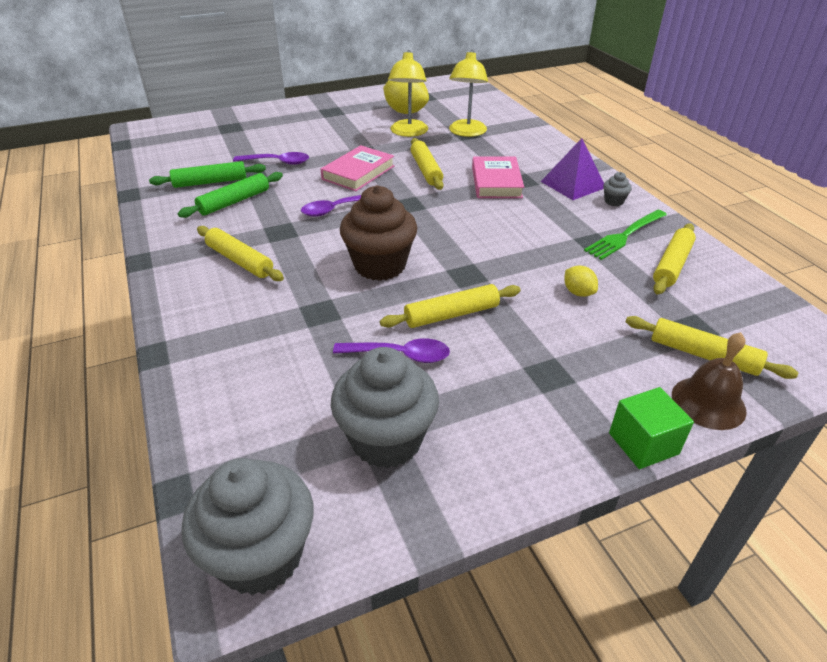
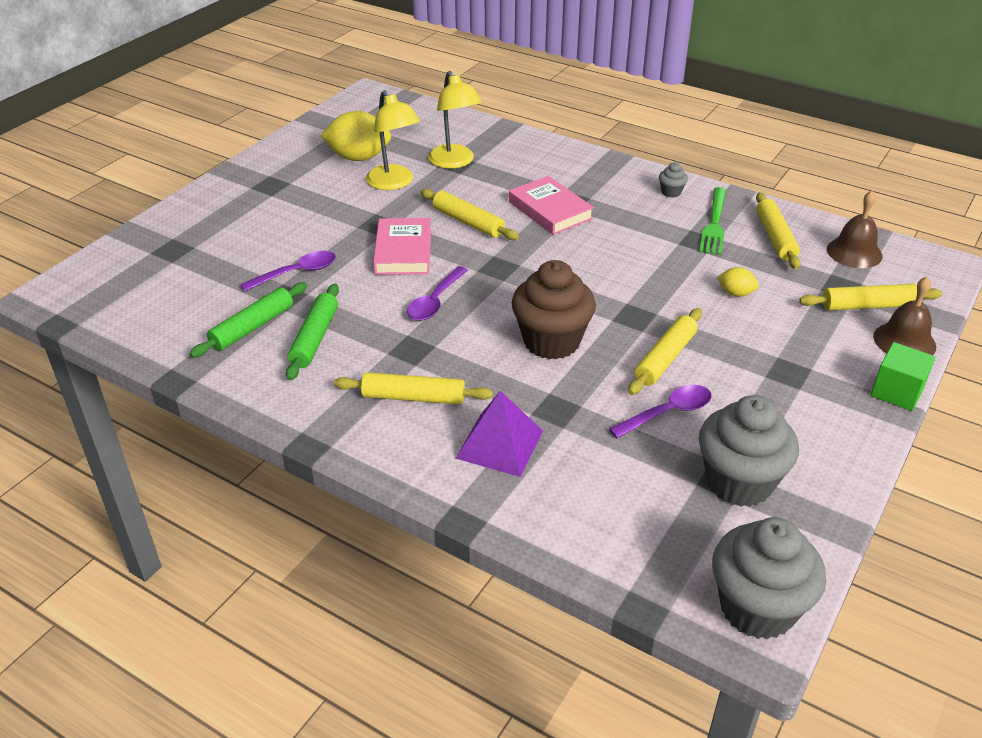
camera: 35 degrees left, 0 degrees up
(573, 184) = (619, 187): purple pyramid -> purple pyramid (499, 444)
(743, 306) = (854, 252): none -> brown bell

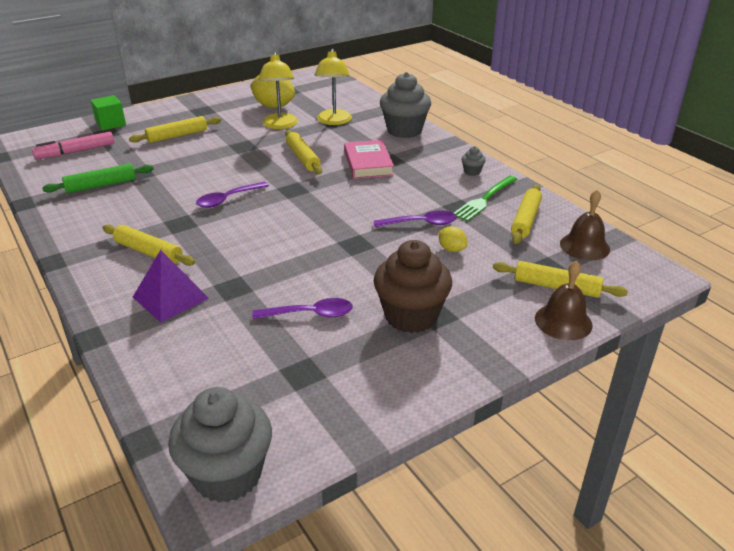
camera: 25 degrees right, 5 degrees down
(161, 289) = (75, 152): none -> pink marker
(296, 273) = (161, 162): purple spoon -> purple spoon (421, 223)
(315, 338) = (129, 201): green rolling pin -> none
(403, 251) = (241, 165): pink book -> none
(551, 341) = (278, 244): brown cupcake -> brown cupcake (411, 316)
(665, 358) = (348, 277): yellow rolling pin -> yellow rolling pin (177, 136)
(739, 482) = (312, 379): grey cupcake -> grey cupcake (404, 130)
(897, 391) = (516, 356): green cube -> green cube (111, 124)

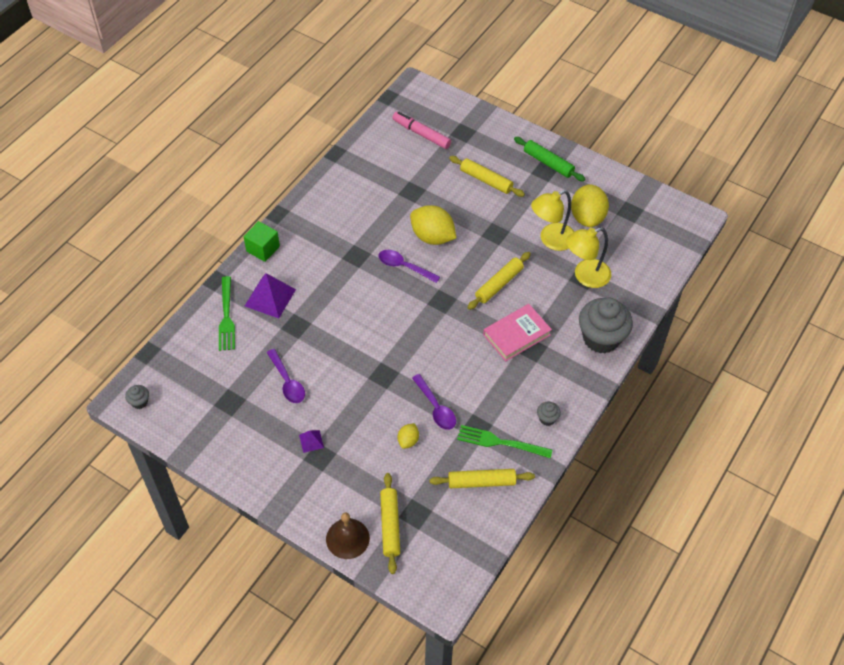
camera: 65 degrees right, 20 degrees up
(101, 185) = (381, 180): green rolling pin -> green rolling pin (548, 163)
(111, 124) = (480, 125): green cube -> green cube (263, 249)
(148, 252) = (312, 258): yellow rolling pin -> none
(161, 342) = (226, 316): none -> green fork
(209, 176) = (432, 237): none -> yellow lemon
(227, 474) = (139, 402): grey cupcake -> grey cupcake, size x0.42
(411, 316) = (311, 441): brown cupcake -> purple pyramid
(584, 246) = (460, 535): brown bell -> none

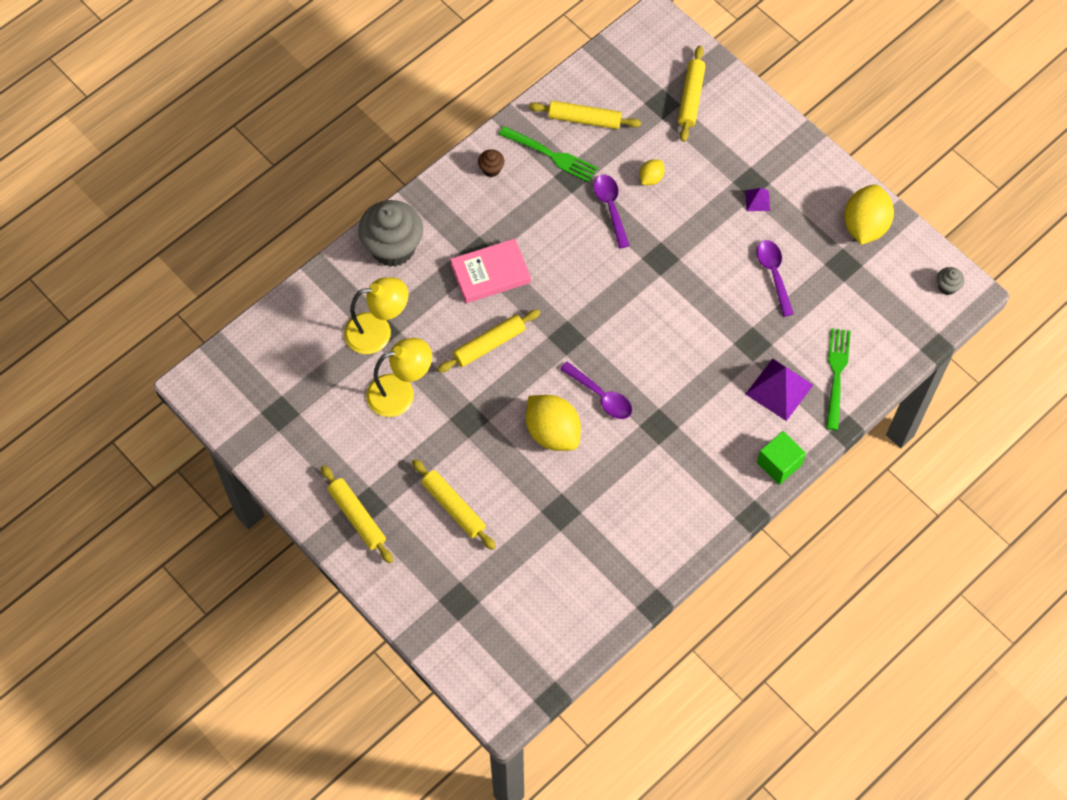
camera: 165 degrees left, 10 degrees up
(347, 538) = (737, 95): brown bell -> none
(421, 134) = (520, 612): pink marker -> none
(547, 419) = (491, 169): grey cupcake -> brown cupcake
(548, 163) = (357, 517): green rolling pin -> yellow rolling pin
(587, 217) = (340, 416): yellow lemon -> yellow lemon (865, 226)

